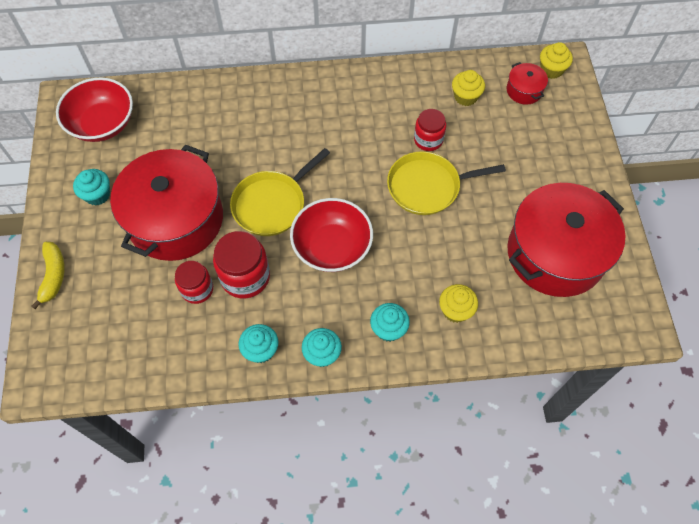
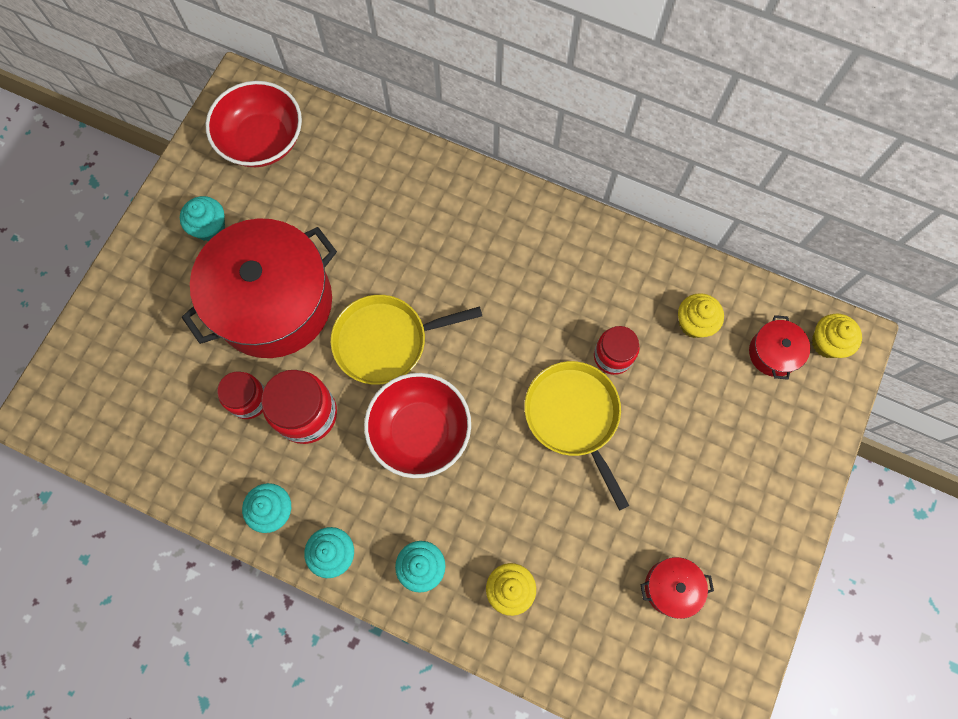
camera: 30 degrees right, 10 degrees up
(53, 276) = (115, 301): yellow banana -> none
(427, 186) = (574, 416): yellow pan -> yellow pan turned 45 degrees clockwise
(555, 253) = (671, 587): red pot -> red pot, size x0.42

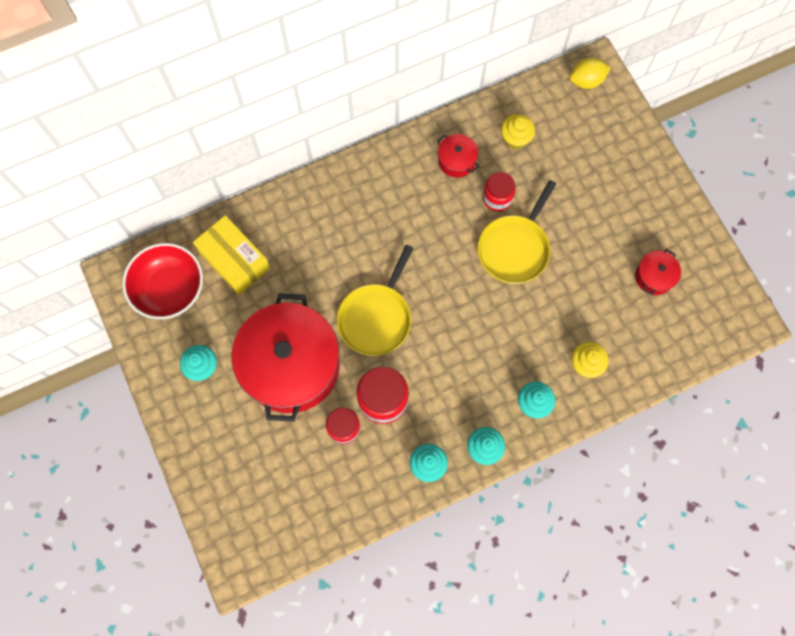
camera: 50 degrees left, 0 degrees up
(336, 170) = (234, 260): none -> yellow box
(420, 431) = (450, 341): red bowl -> none
(574, 416) = (515, 248): yellow pan -> yellow pan turned 75 degrees counterclockwise
(773, 353) = (568, 113): red pot -> red pot (456, 161)
(827, 343) = (586, 81): yellow cupcake -> yellow lemon

